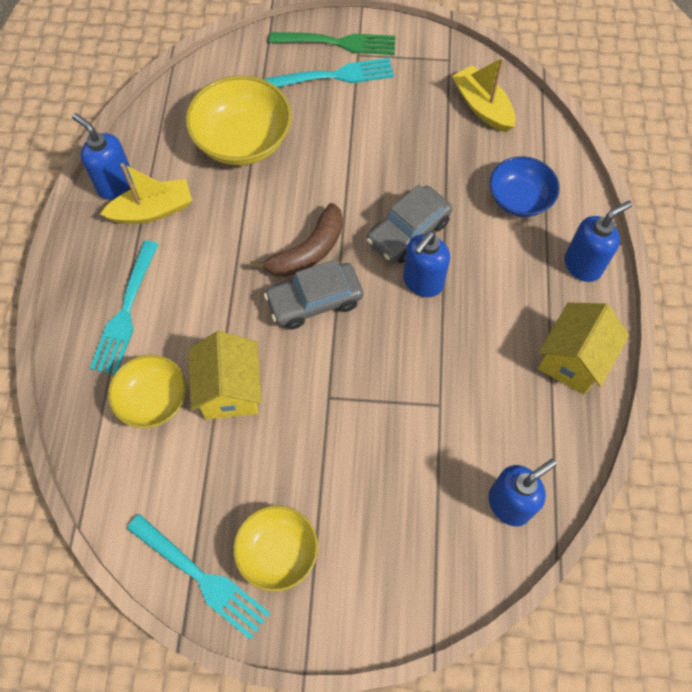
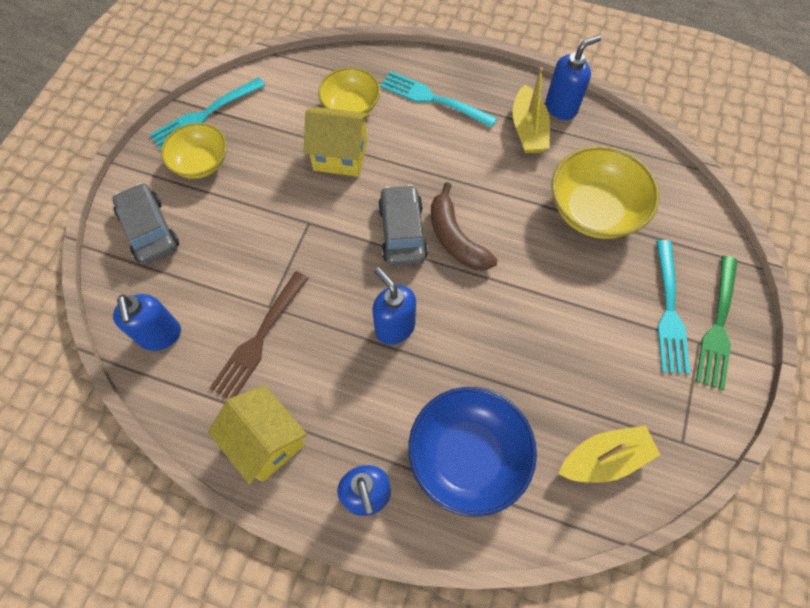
camera: 105 degrees right, 0 degrees up
(408, 232) = (454, 330): grey car -> grey car (149, 230)
(477, 402) = (259, 339): none -> brown fork
(519, 199) = (468, 456): blue bowl -> blue bowl, size x1.55

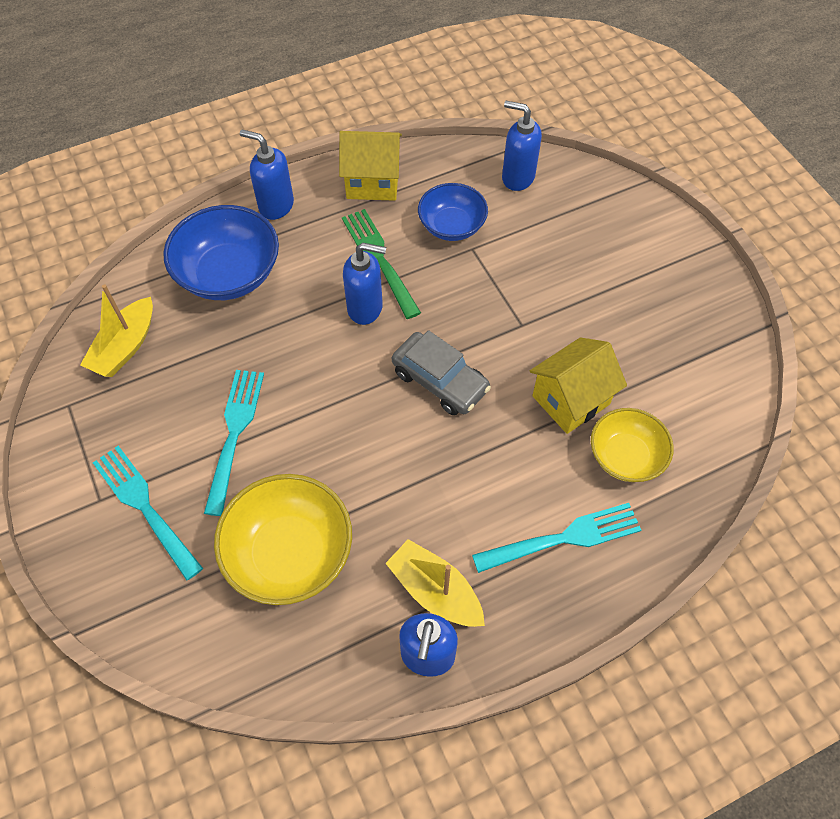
camera: 135 degrees right, 5 degrees down
(149, 230) = (624, 223): grey car -> none
(201, 163) = (666, 296): yellow bowl -> none
(205, 115) = (726, 334): turquoise fork -> turquoise fork (235, 434)
(259, 339) = (452, 226): brown fork -> blue bowl
(455, 238) = (390, 413): brown banana -> none
(717, 326) = (90, 530): green fork -> green fork (379, 259)

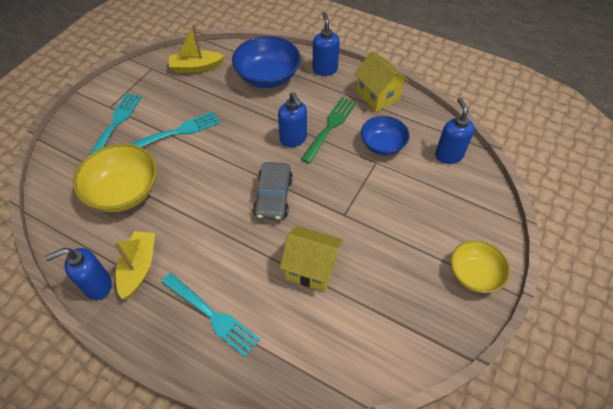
camera: 55 degrees right, 5 degrees down
(625, 456) = (293, 320): yellow bowl -> yellow bowl (474, 274)

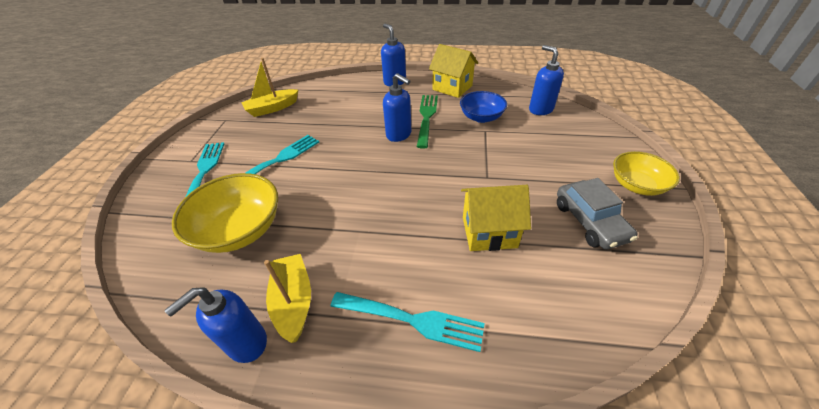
camera: 20 degrees left, 10 degrees down
(268, 77) = (346, 98): blue bowl -> none
(273, 197) = (409, 184): grey car -> grey car (590, 221)

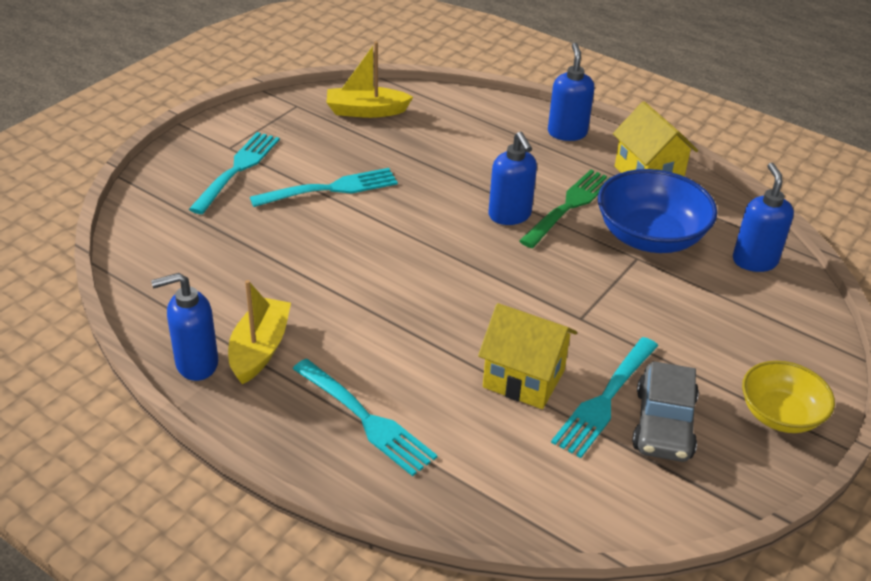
camera: 25 degrees right, 5 degrees down
(240, 230) = (244, 254): yellow bowl -> none
(481, 117) = (650, 237): blue bowl -> blue bowl, size x1.55
(545, 222) = (605, 399): none -> turquoise fork

